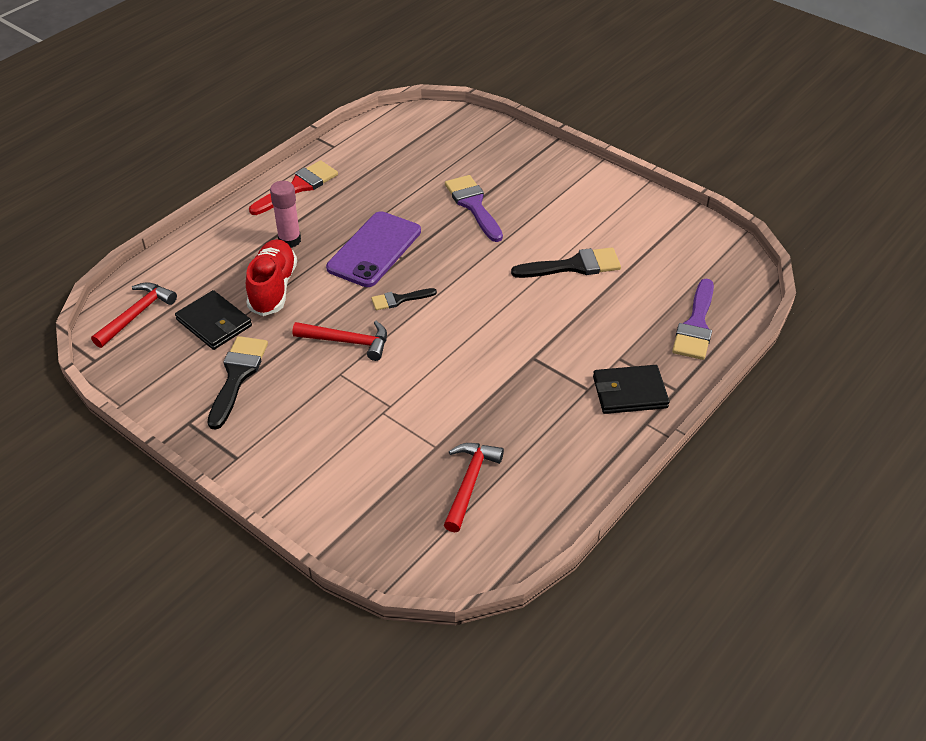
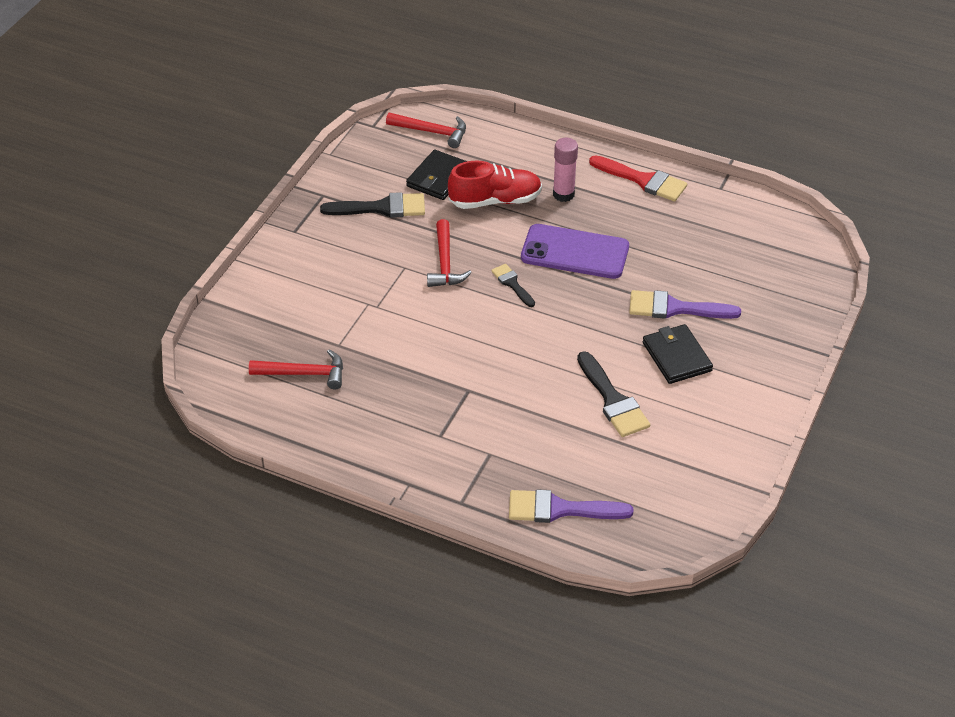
camera: 75 degrees right, 0 degrees up
(473, 205) = (675, 308): purple brush -> purple brush turned 135 degrees counterclockwise
(629, 392) = (445, 467): black wallet -> black wallet (676, 356)

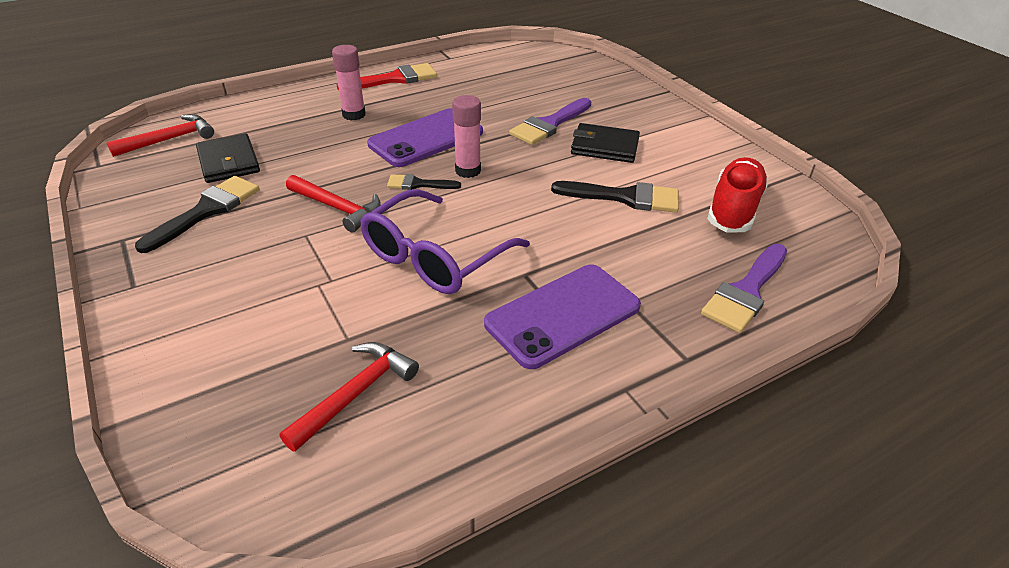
camera: 55 degrees left, 5 degrees down
(444, 339) = (436, 256): none -> purple glasses
(446, 427) = (563, 315): none -> purple phone
(495, 200) = (306, 147): red shoe -> red shoe (733, 209)
(556, 299) = (468, 171): none -> pink glue stick

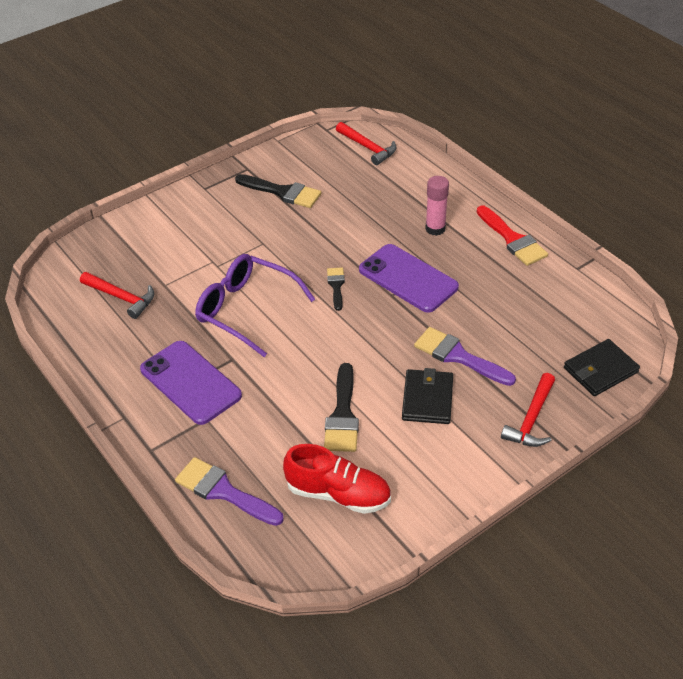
camera: 85 degrees right, 5 degrees up
(228, 162) = (345, 183): black wallet -> black wallet (600, 370)
(338, 208) = (296, 251): red hammer -> red hammer (531, 419)
(468, 171) = (362, 311): pink glue stick -> none

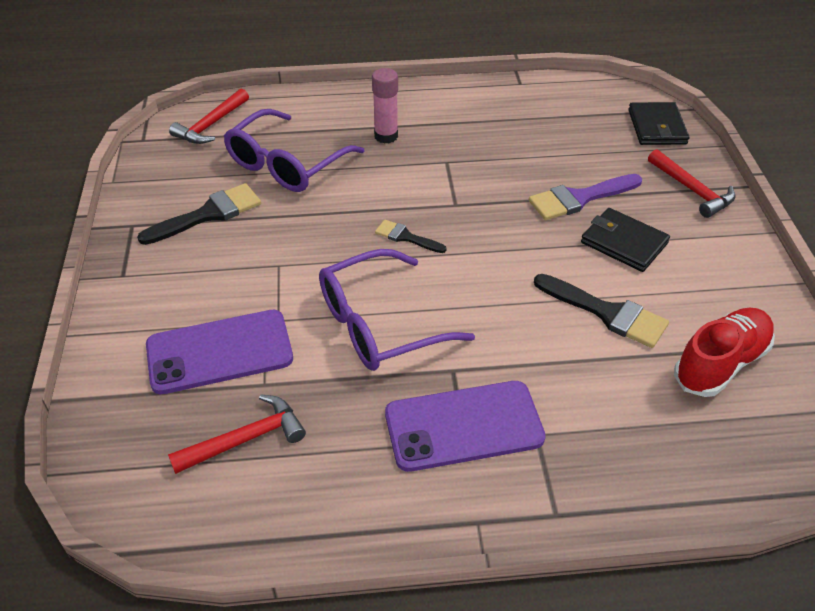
camera: 60 degrees left, 0 degrees up
(224, 491) = (667, 464): purple brush -> none
(361, 199) = (287, 163): none -> purple glasses
(368, 148) = (211, 125): red hammer -> red hammer turned 135 degrees clockwise
(408, 278) = (441, 184): purple phone -> purple phone (219, 352)
(512, 239) = (448, 99): red brush -> none

